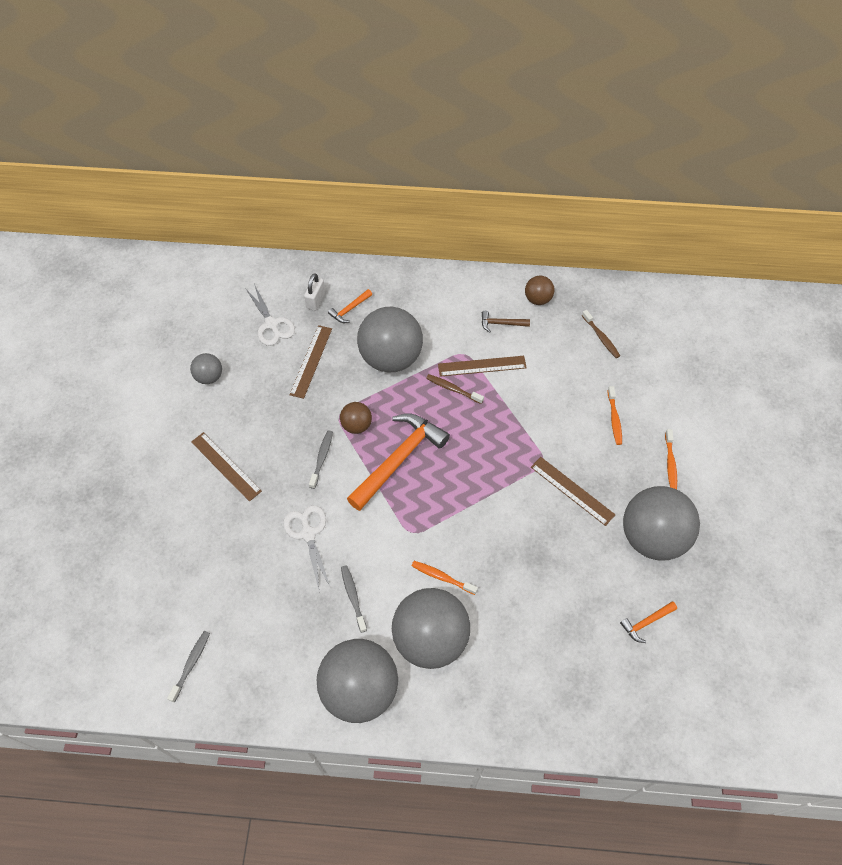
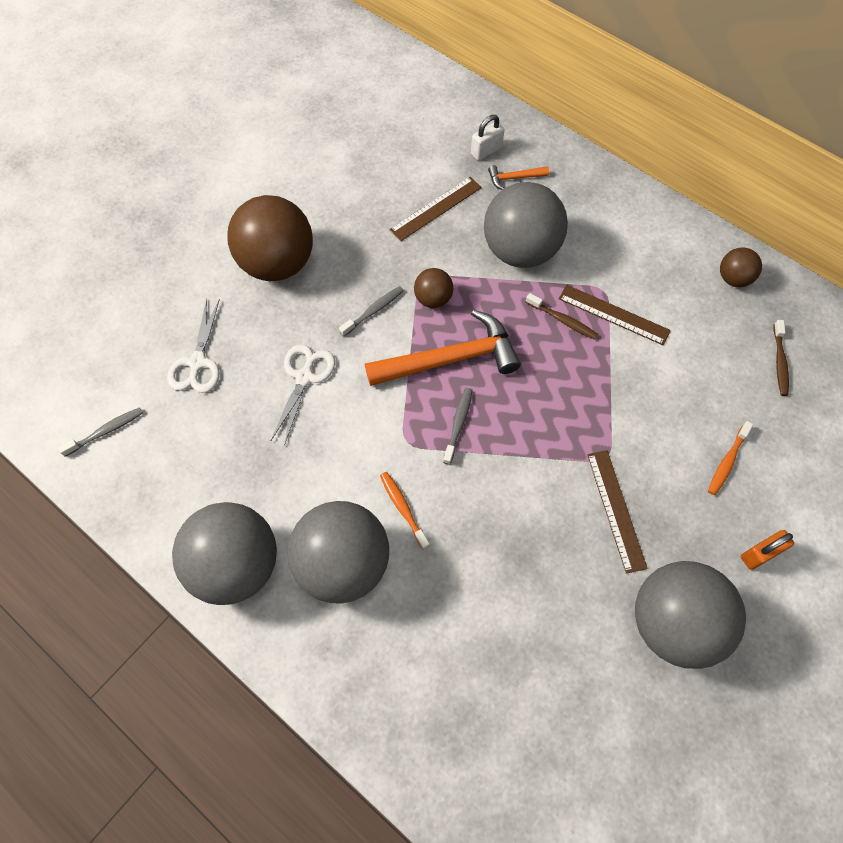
camera: 35 degrees right, 5 degrees up
(209, 377) = (327, 169): grey ball -> none
(225, 466) = (277, 263): brown ruler -> brown ball
(271, 324) = (424, 151): white scissors -> white scissors (197, 362)
(353, 597) = (299, 468): grey toothbrush -> grey toothbrush (458, 424)
(453, 389) = (563, 320): brown toothbrush -> brown toothbrush turned 150 degrees clockwise
(501, 323) = (670, 282): brown hammer -> none
(646, 622) = (592, 713): orange hammer -> none
(670, 463) = (759, 554): orange toothbrush -> orange padlock

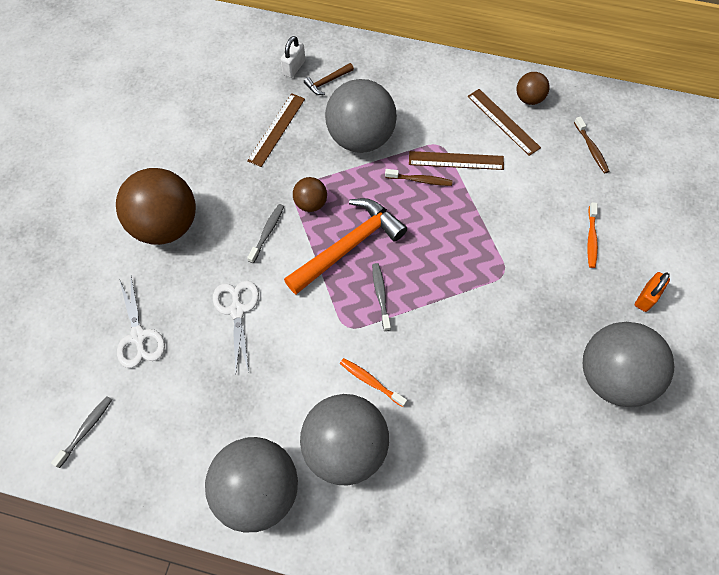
camera: 25 degrees left, 0 degrees up
(514, 178) = (327, 82): orange hammer -> brown hammer
(616, 510) = (531, 310): brown ruler -> brown ruler (503, 121)

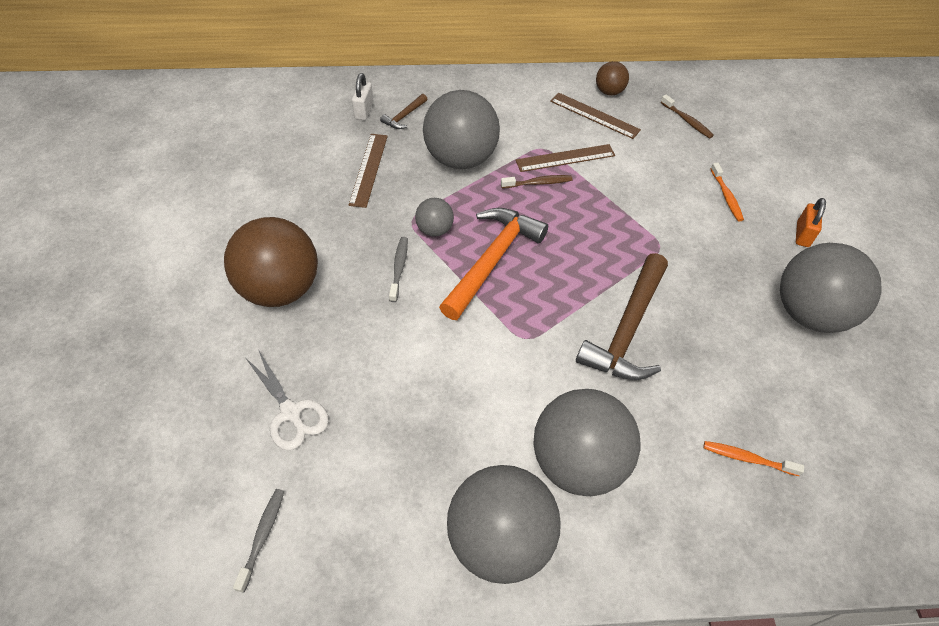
camera: 20 degrees left, 10 degrees down
(237, 310) = (397, 354): white scissors -> none
(311, 203) = (434, 229): brown ball -> grey ball
(371, 381) = (575, 386): orange toothbrush -> orange toothbrush (747, 458)
(380, 295) = (547, 298): grey toothbrush -> none
(438, 344) = (627, 330): none -> brown hammer

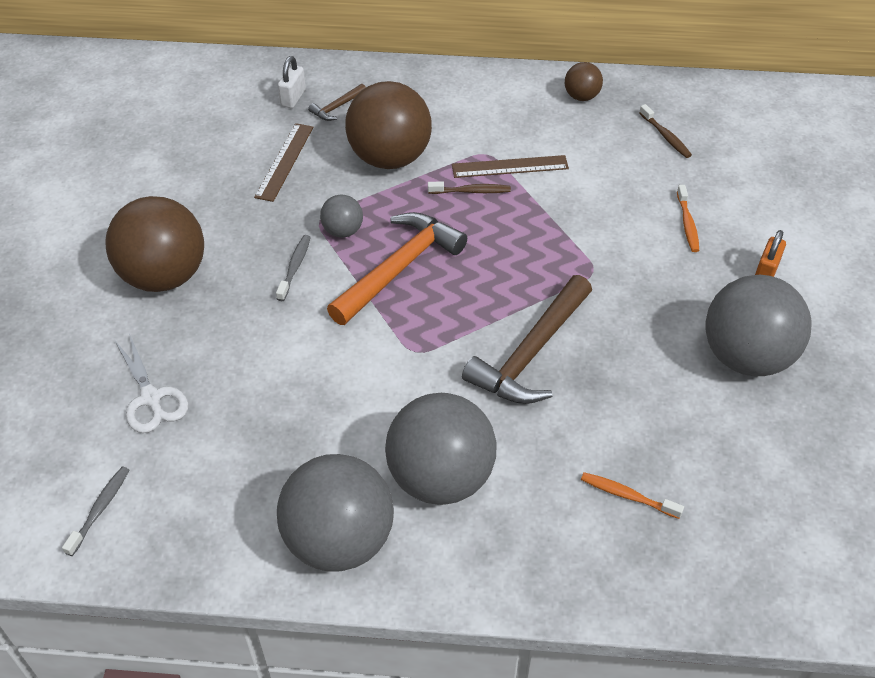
camera: 10 degrees right, 5 degrees down
(460, 158) = (390, 158): grey ball -> brown ball
(594, 115) = (557, 122): brown ruler -> none

